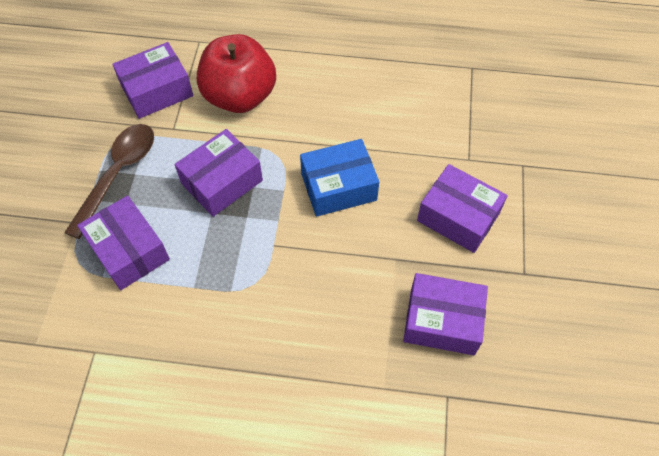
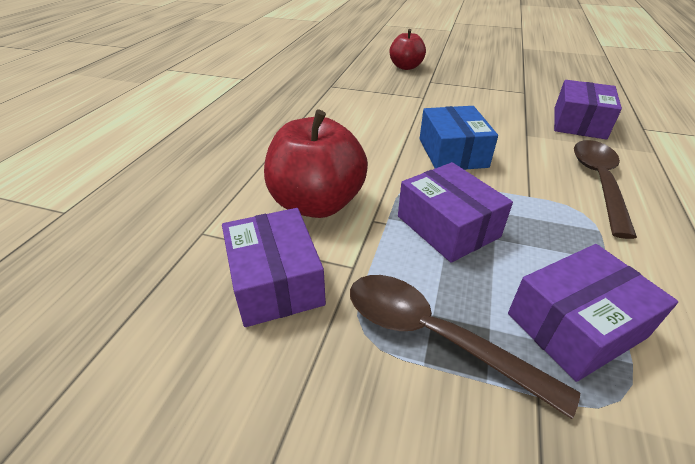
camera: 80 degrees left, 20 degrees down
(305, 309) = (598, 182): none -> brown spoon
(458, 217) = (479, 107): purple box -> none
(565, 136) = (406, 67): none -> red apple

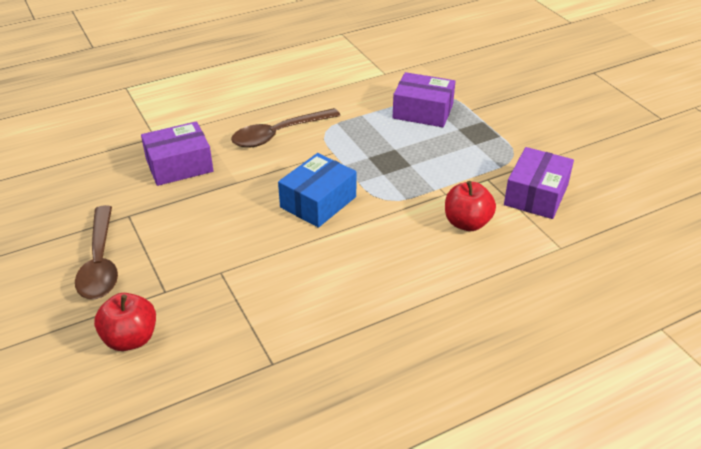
camera: 135 degrees left, 0 degrees up
(317, 203) = (467, 223): red apple -> red apple, size x0.63
(434, 336) = (485, 138): brown spoon -> brown spoon (100, 262)
(447, 226) = (409, 166): purple box -> none

